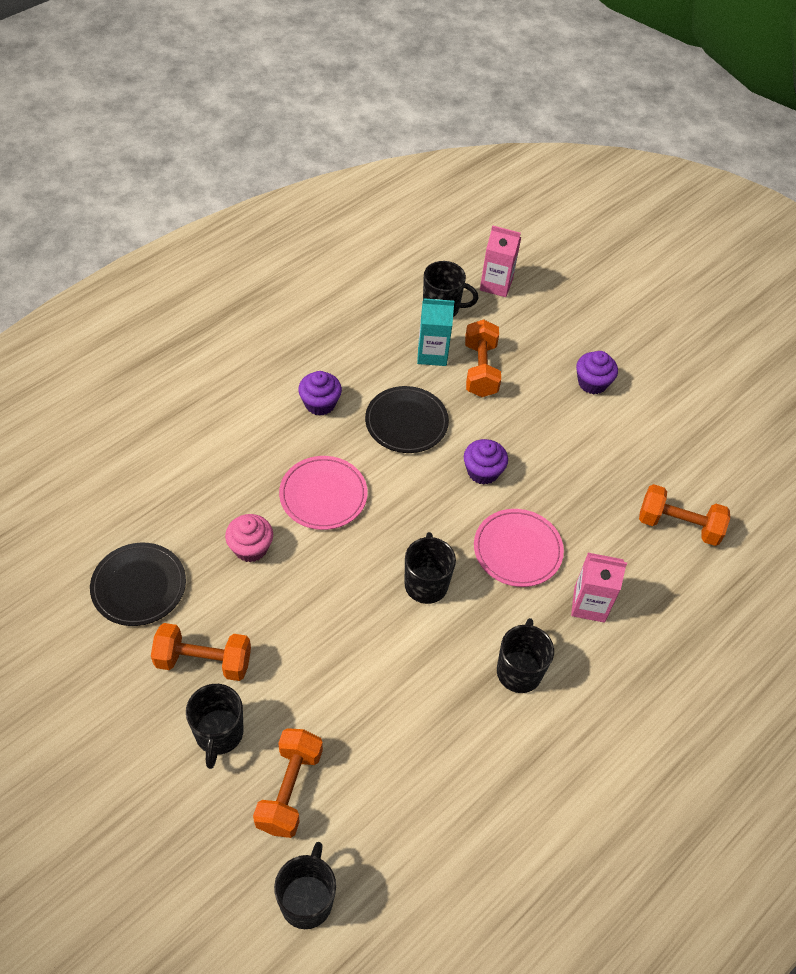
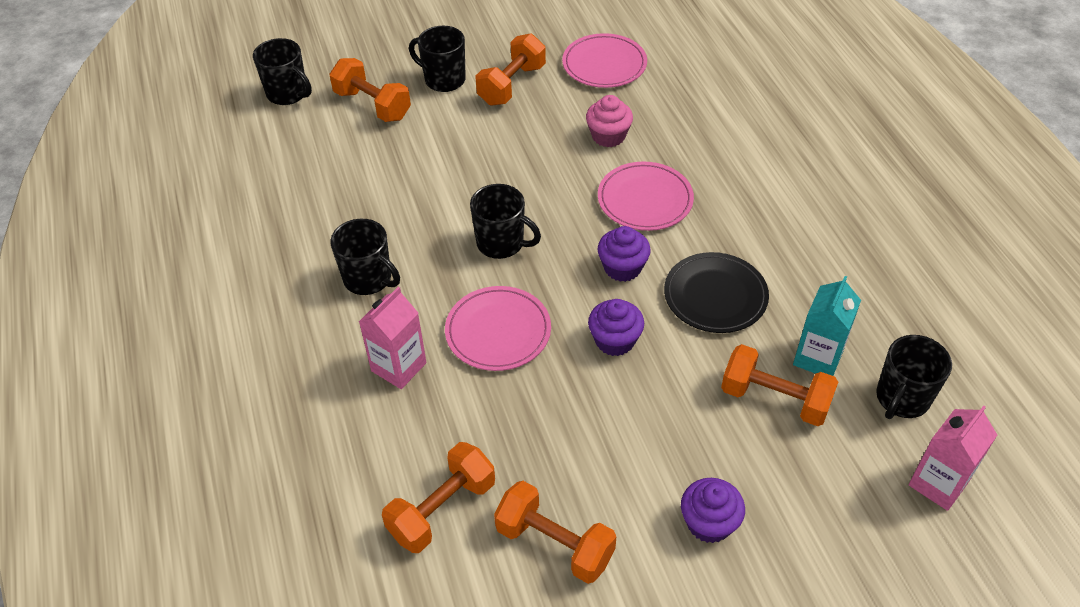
camera: 120 degrees right, 5 degrees down
(139, 586) = (604, 64): black plate -> pink plate
(320, 403) = (770, 230): purple cupcake -> purple cupcake (622, 268)
(658, 455) = (554, 544): none -> orange dumbbell

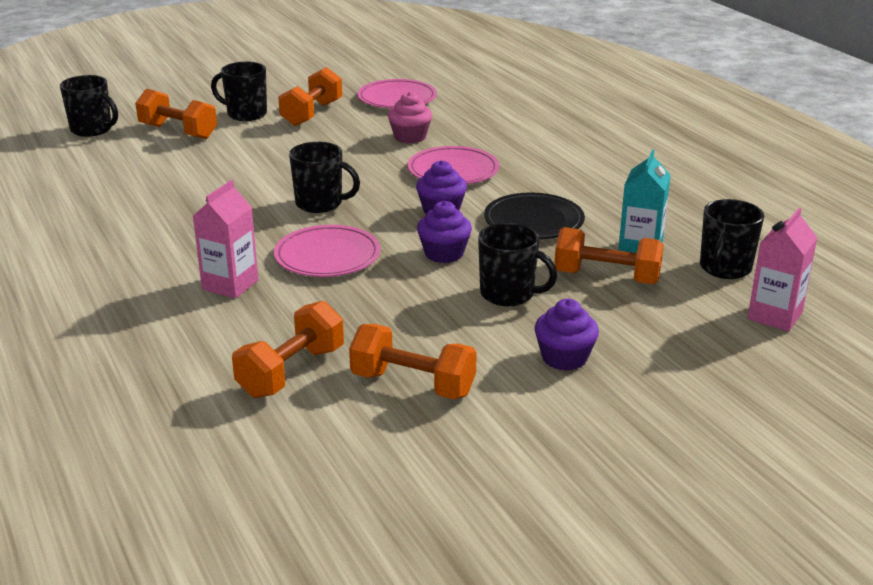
camera: 10 degrees left, 20 degrees down
(369, 279) = (190, 233): black mug -> black mug (509, 294)

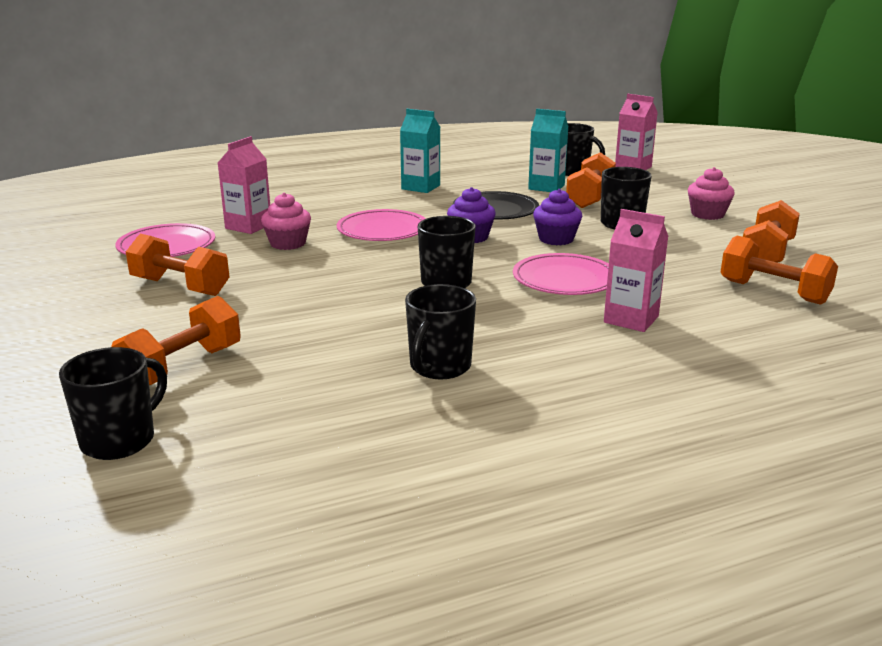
camera: 85 degrees left, 5 degrees down
(245, 114) = (148, 324): black mug -> black mug (439, 367)
(451, 119) = (248, 226): none -> pink carton
(564, 358) = (707, 214): purple cupcake -> pink cupcake
(603, 180) = (420, 187): none -> turquoise carton

